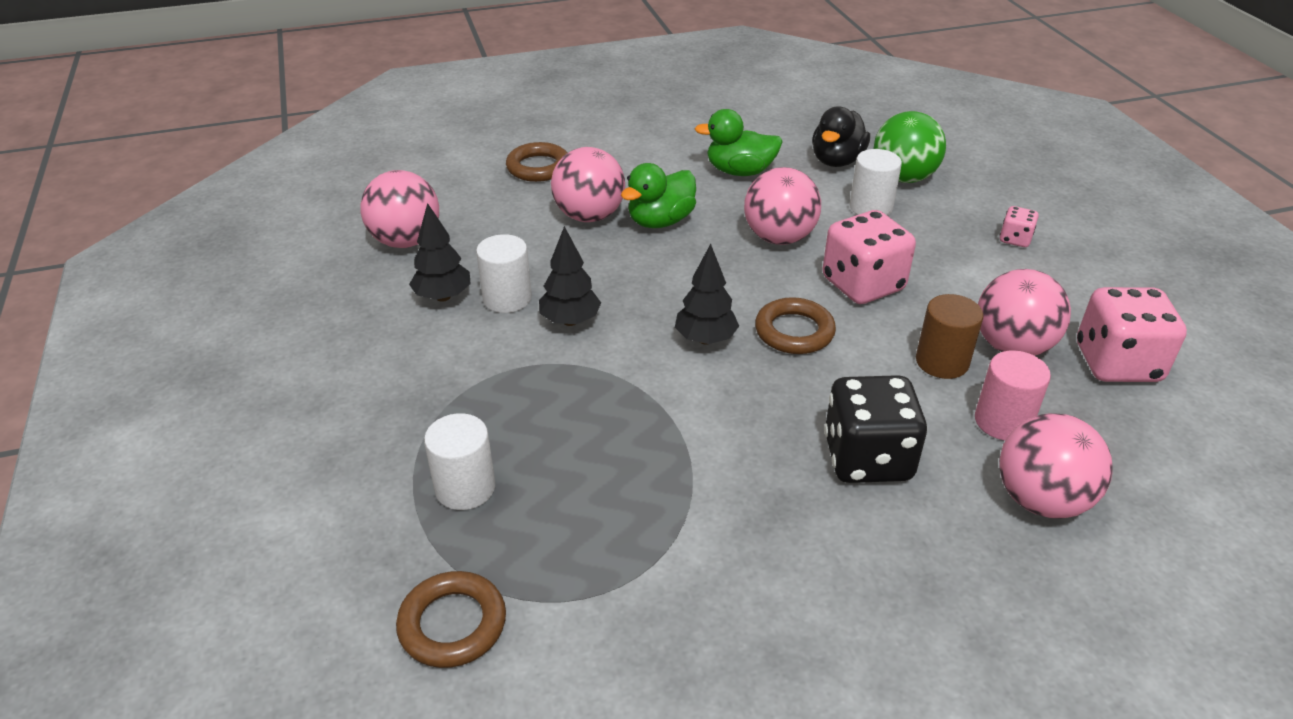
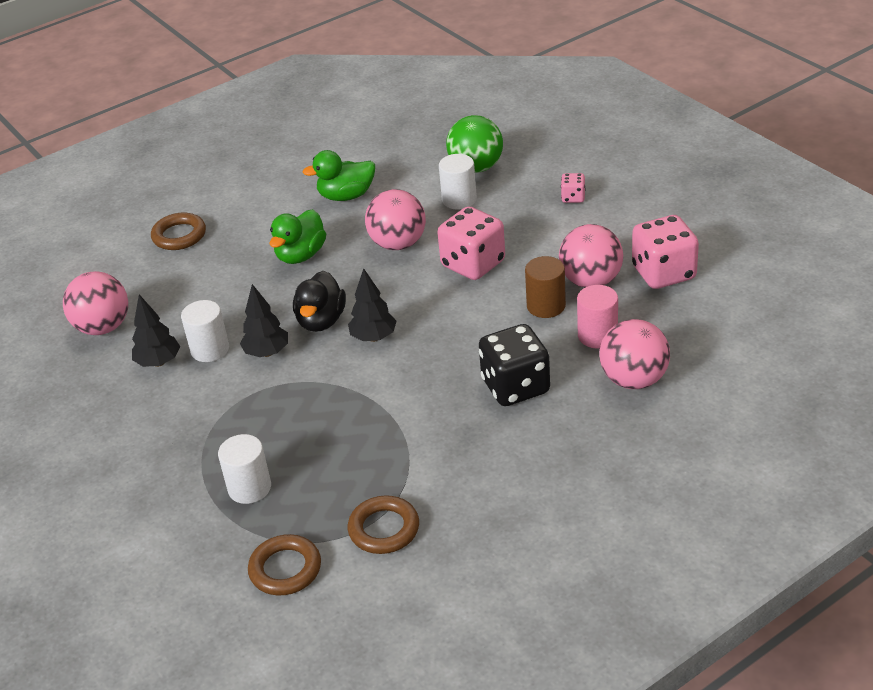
camera: 15 degrees left, 0 degrees up
(589, 216) = (242, 266): pink ball -> none
(794, 331) = (435, 313): brown ring -> brown ring (384, 529)
(837, 161) = (420, 166): black duck -> black duck (321, 321)

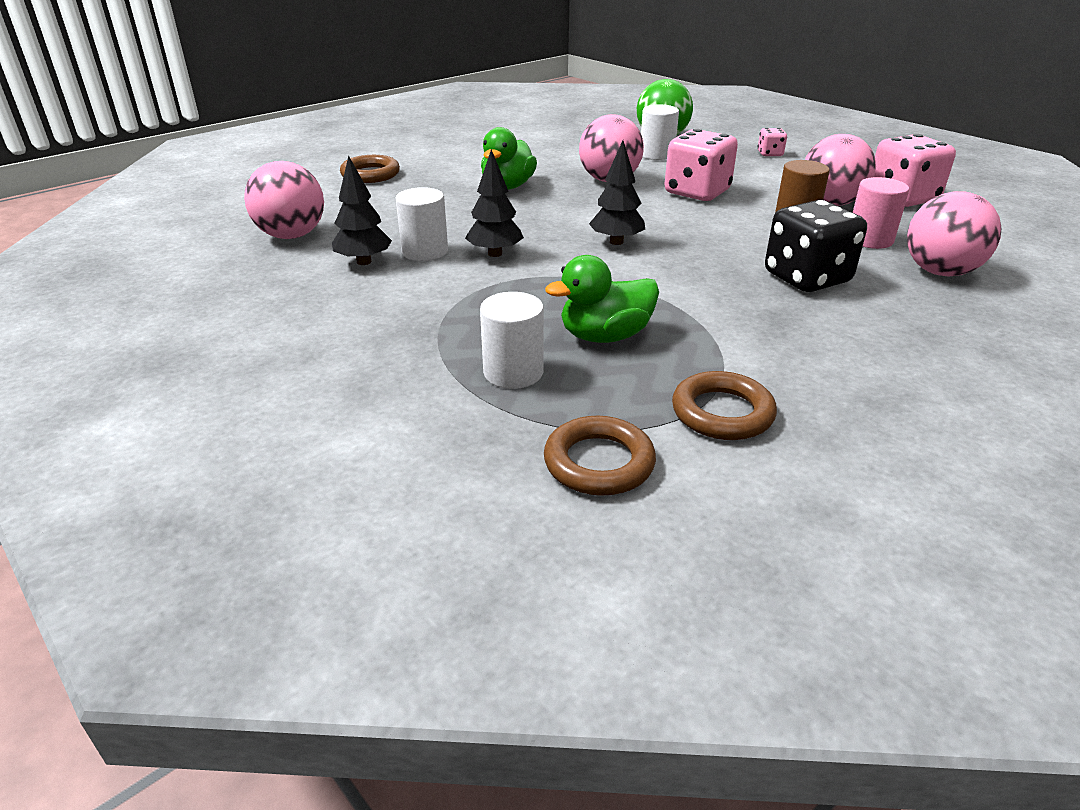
camera: 10 degrees left, 5 degrees down
(321, 321) = (549, 230): black duck -> none
(346, 196) = (540, 152): green duck -> green duck (605, 336)

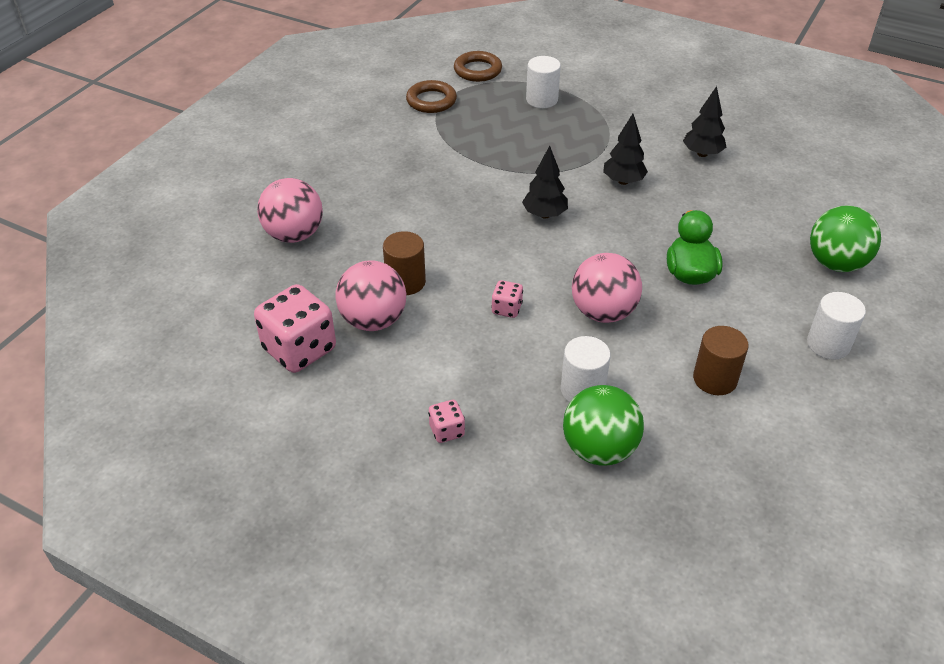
camera: 160 degrees right, 10 degrees up
(291, 235) = (784, 167): pink ball -> none
(370, 174) = (836, 263): brown ring -> green ball
(425, 251) = (673, 172): white cylinder -> white cylinder (828, 344)
(552, 146) = (715, 379): none -> brown cylinder
(605, 336) = (507, 130): green duck -> none
(697, 192) = (506, 309): pink dice -> pink dice, size x0.48
(806, 278) = (393, 205): black dice -> none
(869, 240) = (342, 265): pink cylinder -> none

